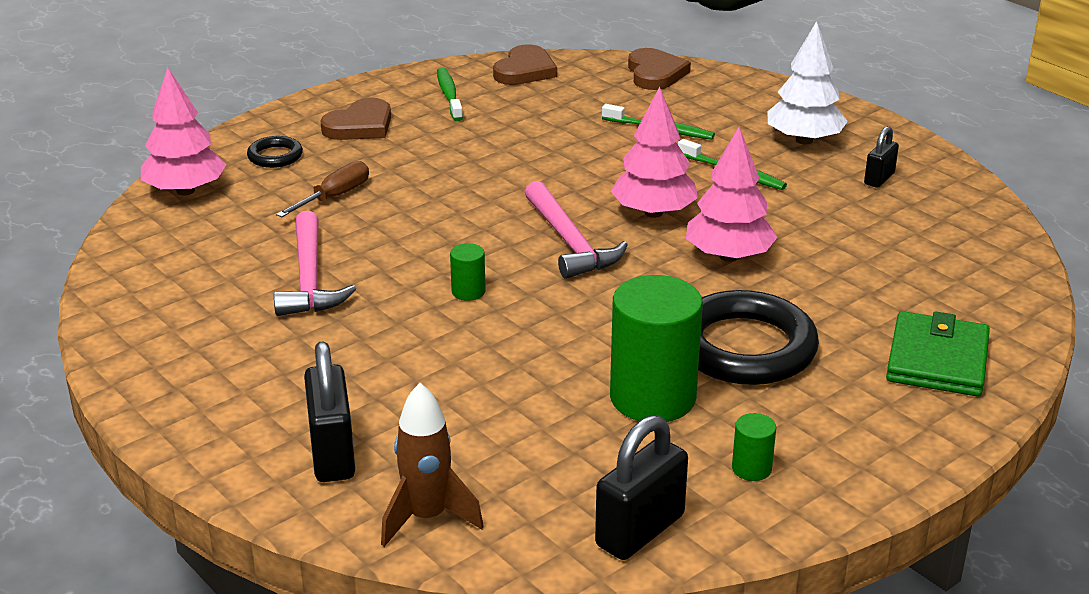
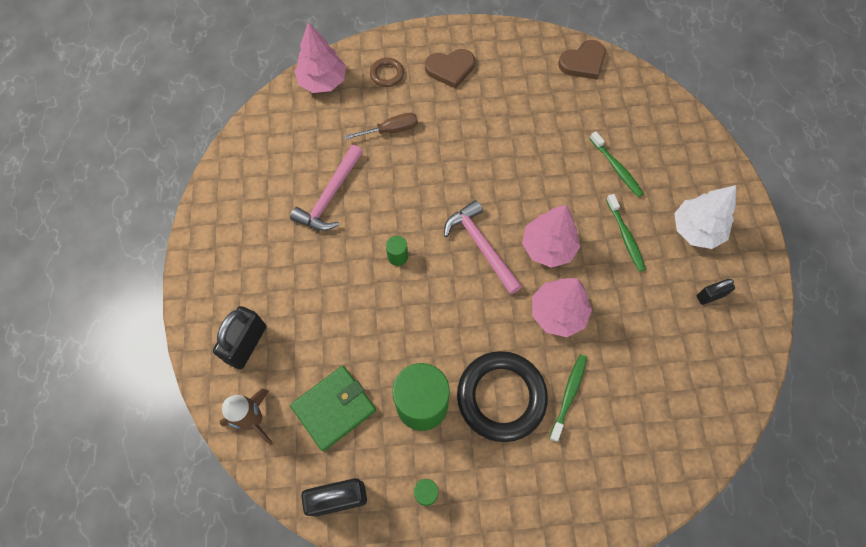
camera: 35 degrees right, 35 degrees up
(275, 156) = (387, 74): black ring -> brown ring
(449, 95) = (520, 65): green toothbrush -> green toothbrush (568, 395)
(569, 242) = (481, 246): pink hammer -> pink hammer turned 135 degrees clockwise
(655, 73) = (660, 108): brown heart -> none
(937, 360) = (597, 479): green wallet -> green wallet (334, 408)

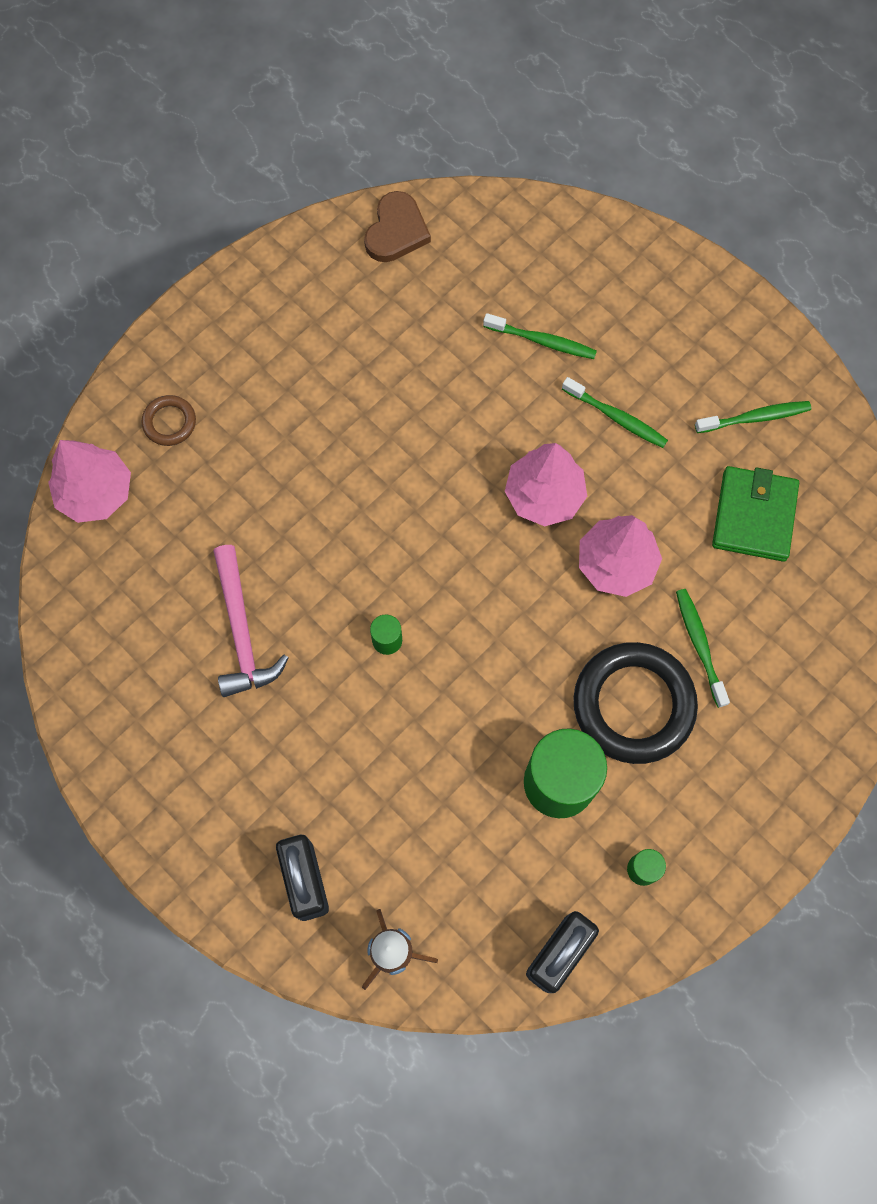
camera: 40 degrees left, 5 degrees up
(334, 408) = (469, 866): green wallet -> green wallet (753, 516)
(391, 130) = (241, 491): brown screwdriver -> none
(450, 69) = (243, 357): brown heart -> none
(481, 246) = (470, 552): pink hammer -> none
(696, 230) = (684, 351): white tree -> none
(710, 296) = (755, 418): black padlock -> green toothbrush

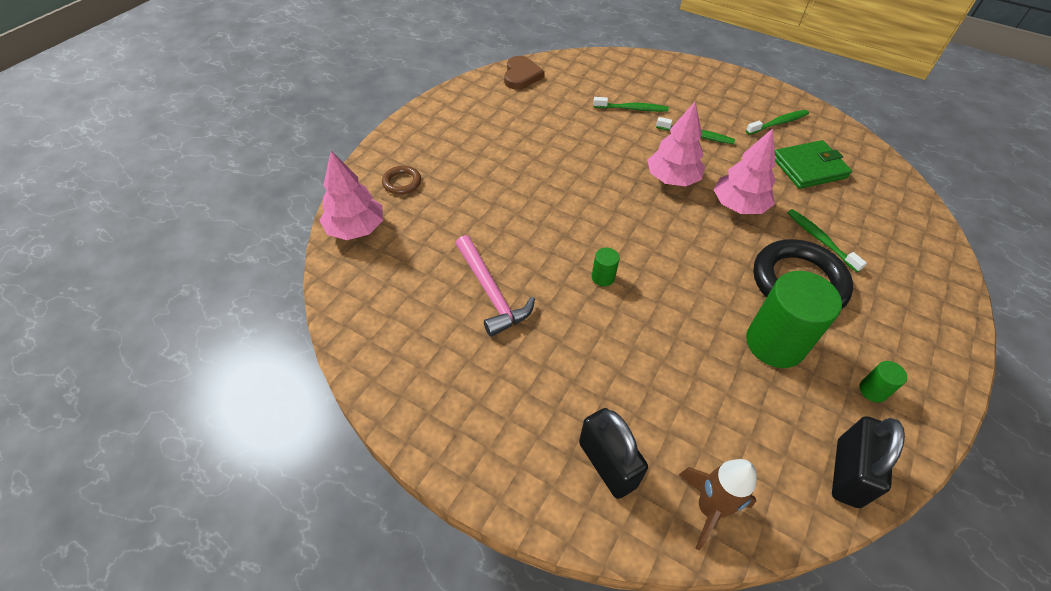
camera: 15 degrees left, 20 degrees down
(753, 516) = (809, 167): green wallet -> green wallet turned 75 degrees clockwise

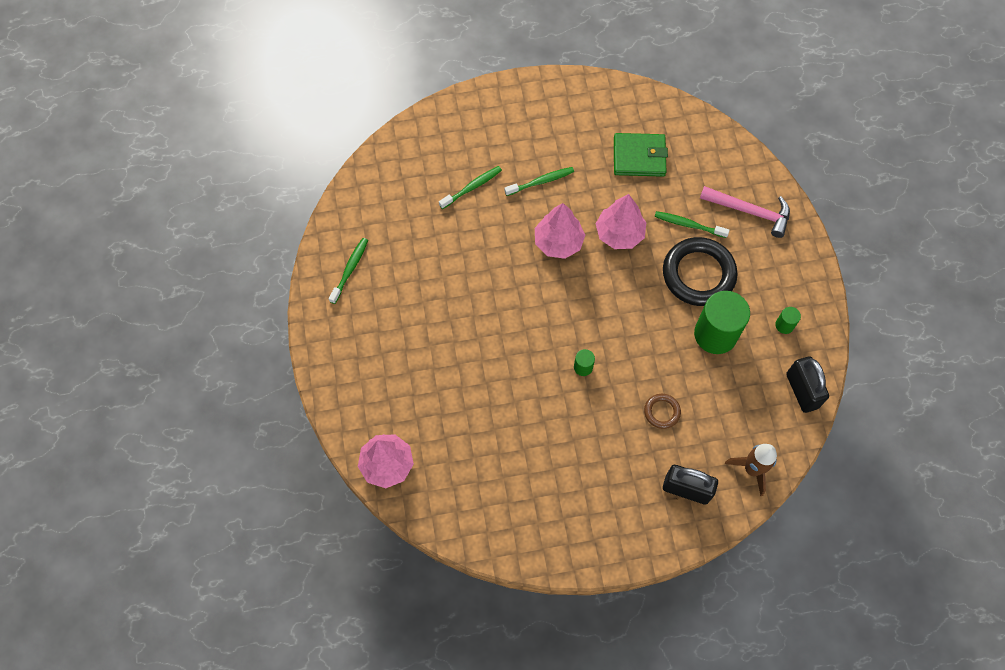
camera: 40 degrees left, 15 degrees up
(402, 182) = (374, 399): brown ring -> brown ring (662, 412)
(491, 292) = (526, 437): pink hammer -> pink hammer (750, 212)
(521, 75) = (351, 214): brown heart -> none
(778, 123) = (588, 121): green toothbrush -> green toothbrush (350, 269)
(809, 167) = (639, 157): green wallet -> green wallet turned 60 degrees clockwise

